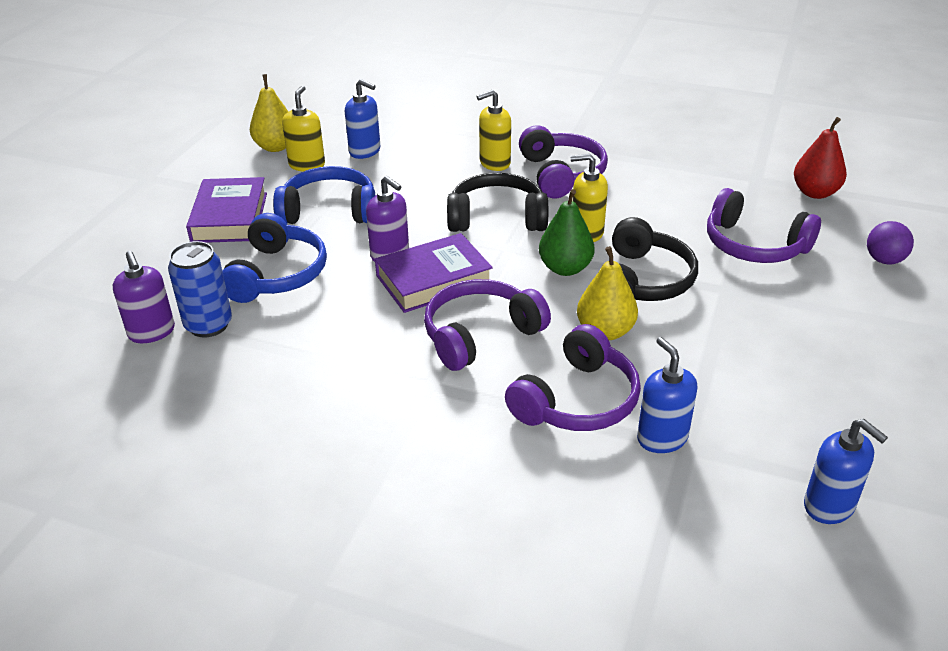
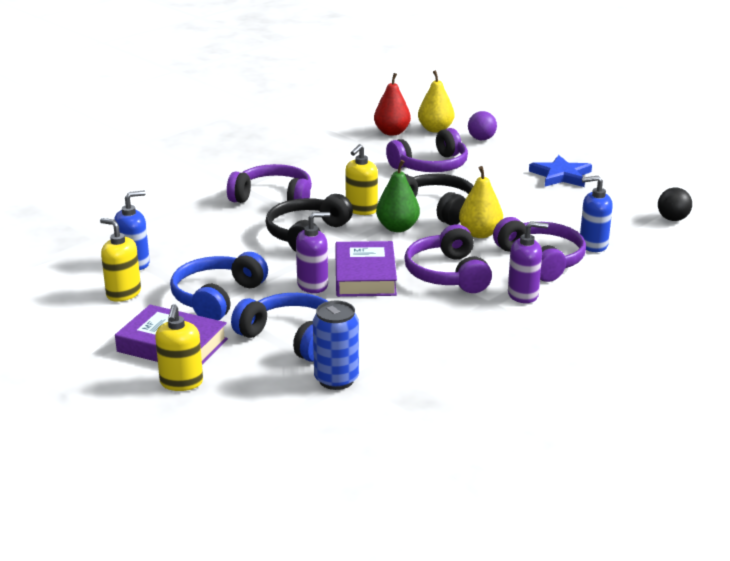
camera: 65 degrees left, 10 degrees down
(152, 332) = (322, 408): purple soap dispenser -> purple soap dispenser (523, 295)
(275, 147) = (68, 302): yellow pear -> yellow pear (435, 129)
(494, 163) = (225, 217): yellow soap dispenser -> yellow soap dispenser (181, 383)
(829, 506) = (672, 219): blue soap dispenser -> black ball
(853, 356) = (561, 175): none -> blue star

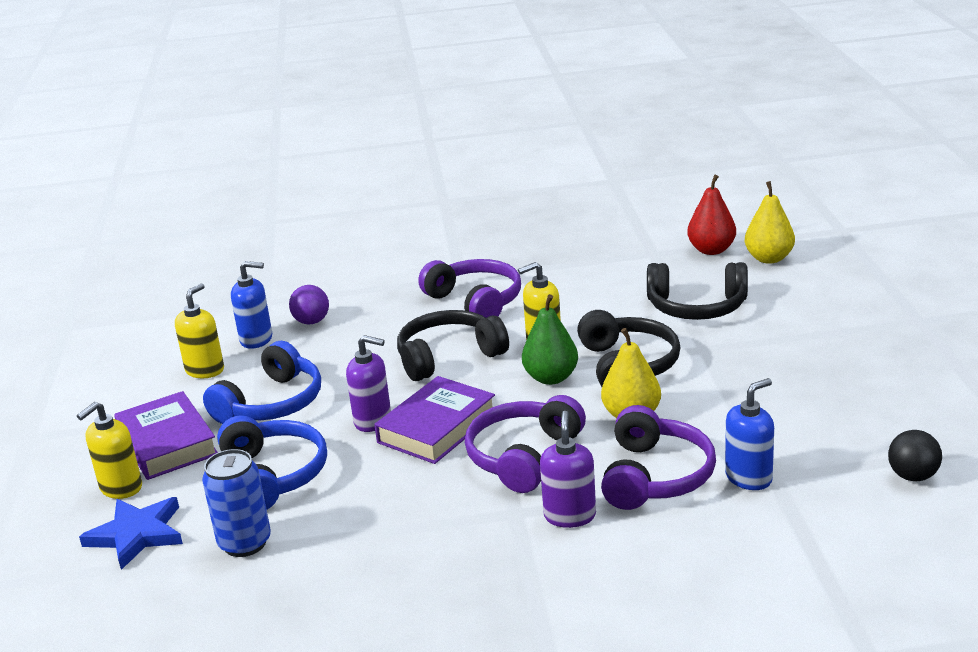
camera: 40 degrees right, 0 degrees up
(123, 293) = (205, 370): yellow soap dispenser -> yellow soap dispenser turned 45 degrees clockwise
(217, 297) = (272, 403): blue headphones -> blue headphones turned 150 degrees clockwise
(431, 166) = (696, 307): purple headphones -> black headphones
(481, 139) = (808, 286): purple ball -> purple ball (311, 322)
(523, 295) = (570, 516): purple soap dispenser -> purple soap dispenser turned 120 degrees counterclockwise
(561, 175) = (843, 365): blue star -> blue star (137, 534)
(593, 245) = (749, 478): blue soap dispenser -> blue soap dispenser turned 105 degrees clockwise

